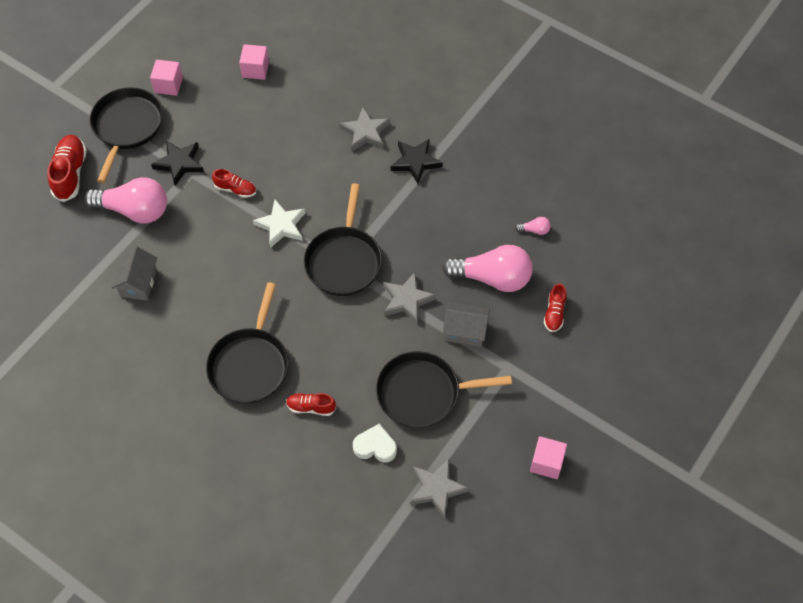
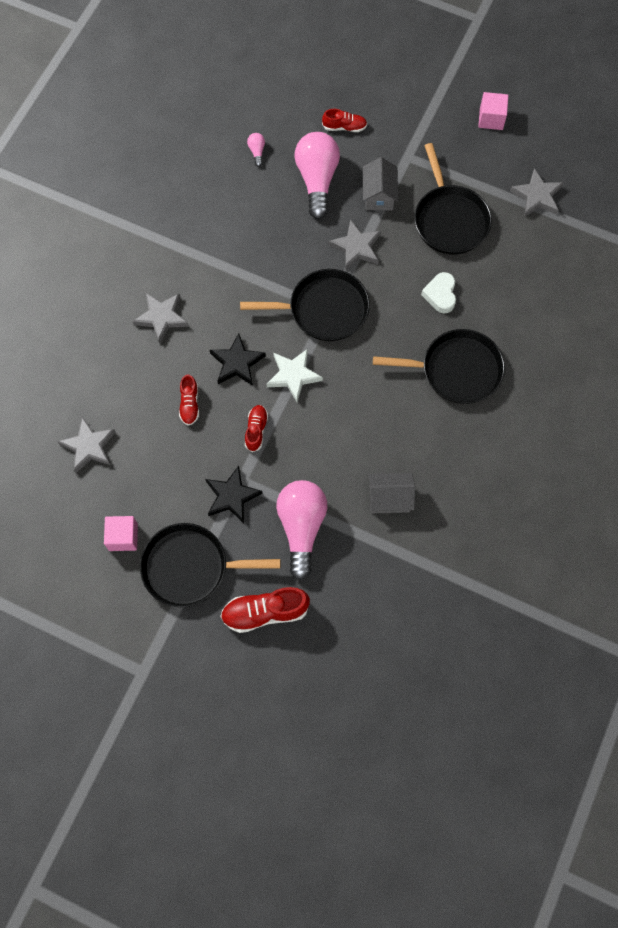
camera: 100 degrees left, 10 degrees up
(255, 69) = (89, 446): pink cube -> grey star
(311, 407) = (487, 308): red shoe -> red shoe (189, 404)
(375, 446) = (511, 249): white heart -> white heart (440, 295)
(415, 162) = (193, 264): black star -> black star (237, 363)

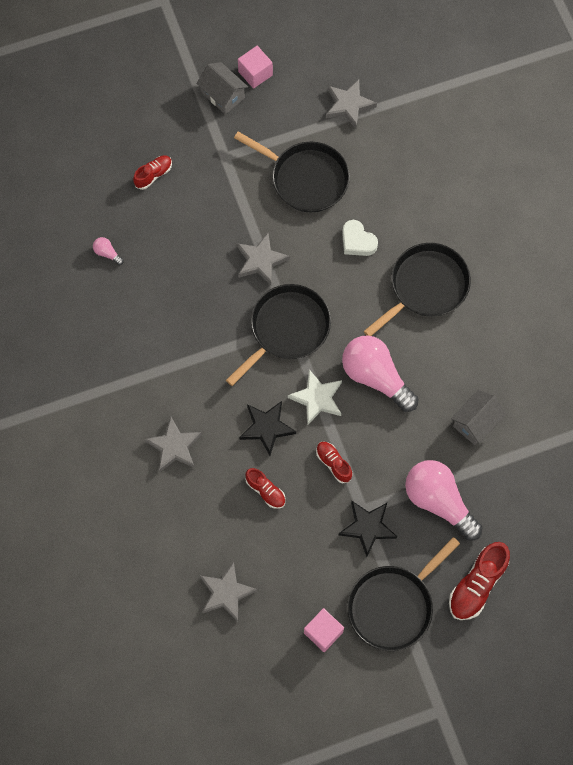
camera: 45 degrees left, 0 degrees up
(317, 180) = (177, 235): pink light bulb -> pink light bulb (376, 377)
(378, 195) = (235, 205): grey house -> grey house (223, 95)

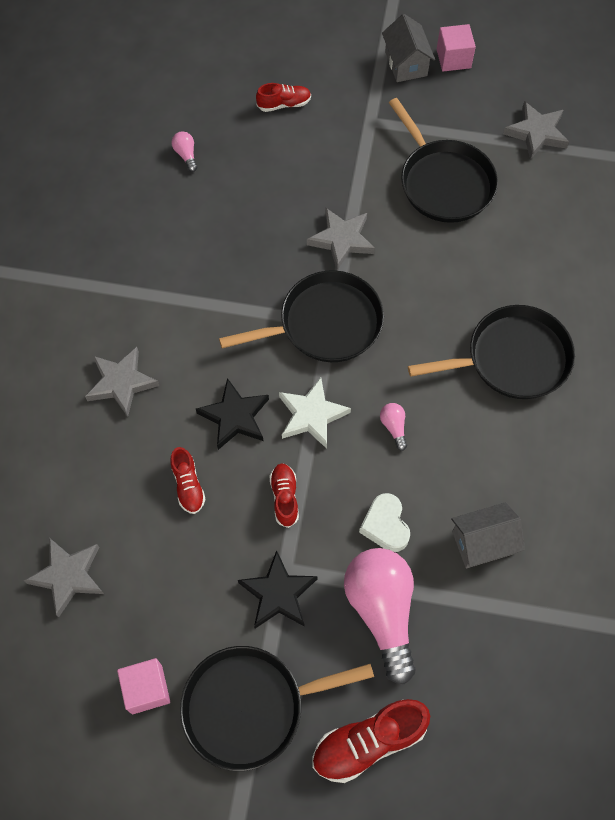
camera: 30 degrees right, 5 degrees down
(357, 241) = (462, 272): white heart -> white heart (385, 525)
(376, 377) = (394, 427): pink light bulb -> pink light bulb, size x0.40

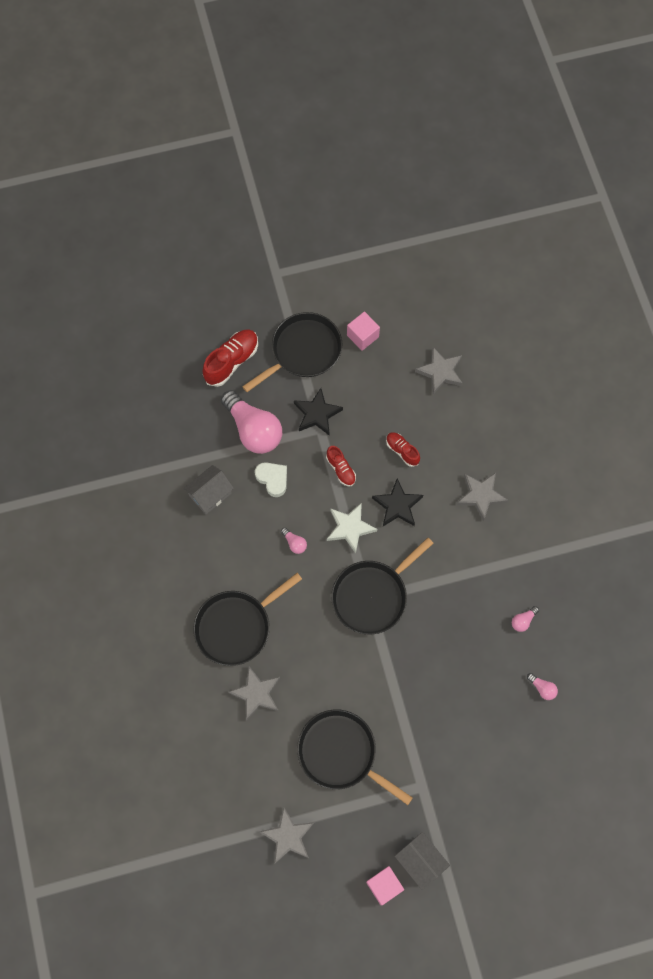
camera: 155 degrees right, 5 degrees up
(163, 226) = (523, 621): none -> pink light bulb
(284, 104) = (496, 771): red shoe -> none
(341, 240) = (392, 667): grey star -> grey star (256, 693)

